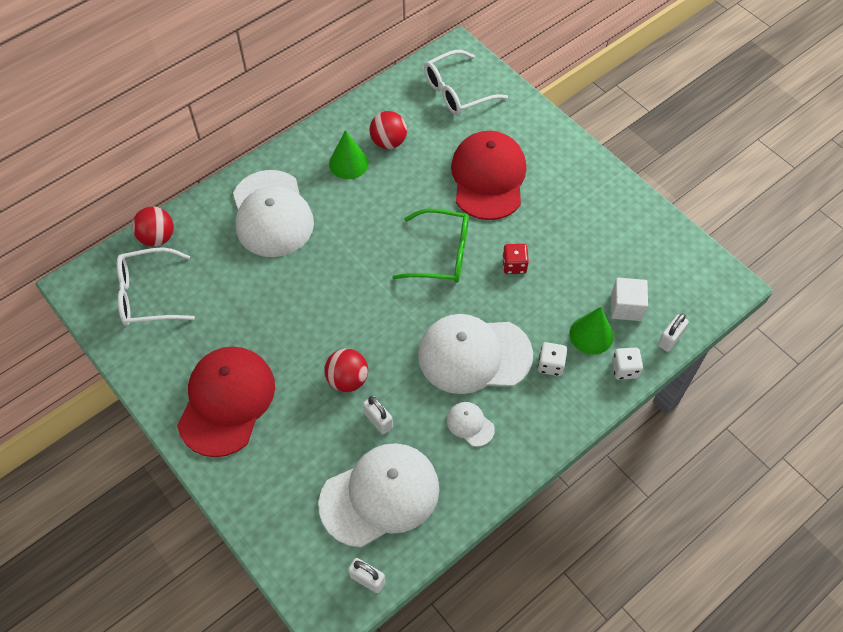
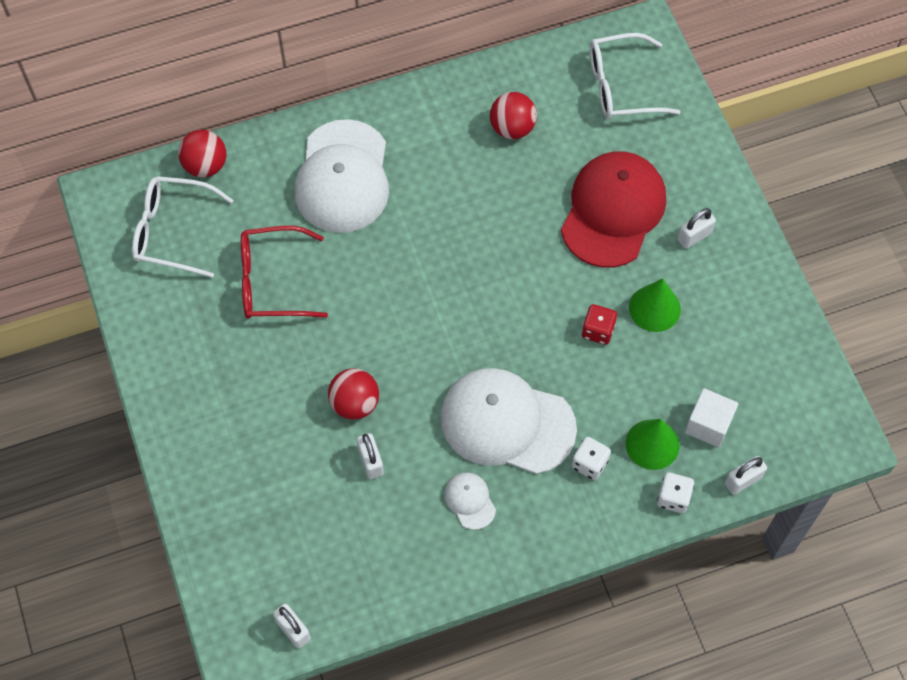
camera: 20 degrees right, 5 degrees up
(226, 401) = (215, 384): red cap -> none
(244, 308) = (272, 281): none -> red glasses
(348, 163) = (454, 141): green cone -> green cone (654, 308)
(380, 495) = (340, 545): white cap -> none
(441, 254) = (518, 289): green glasses -> none
(555, 177) = (694, 236): none -> white padlock

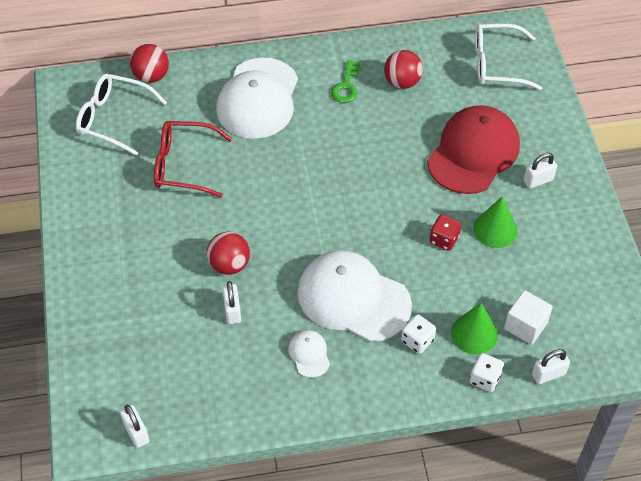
camera: 10 degrees right, 10 degrees down
(446, 143) = (346, 86): none -> green key

